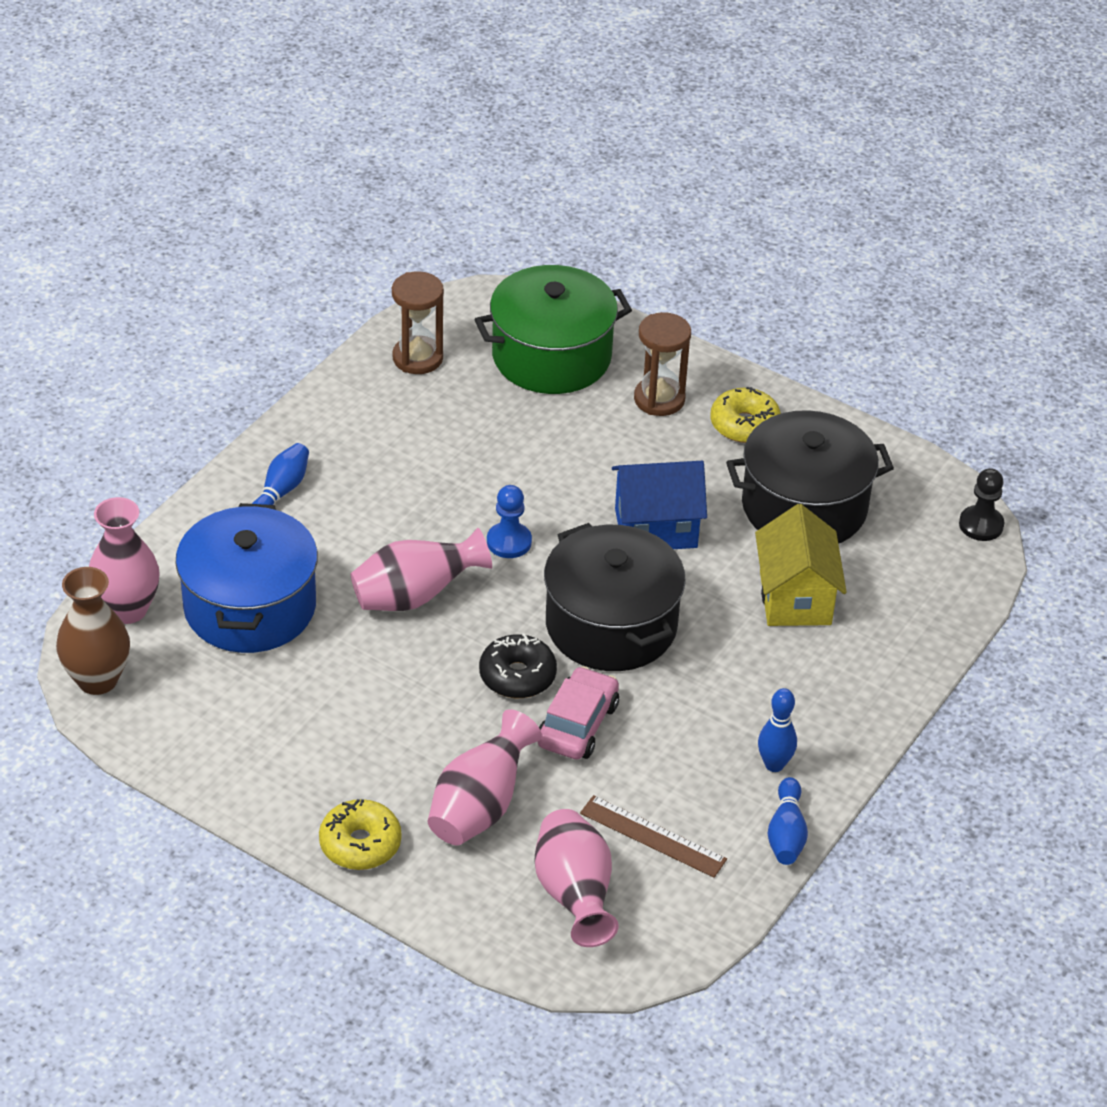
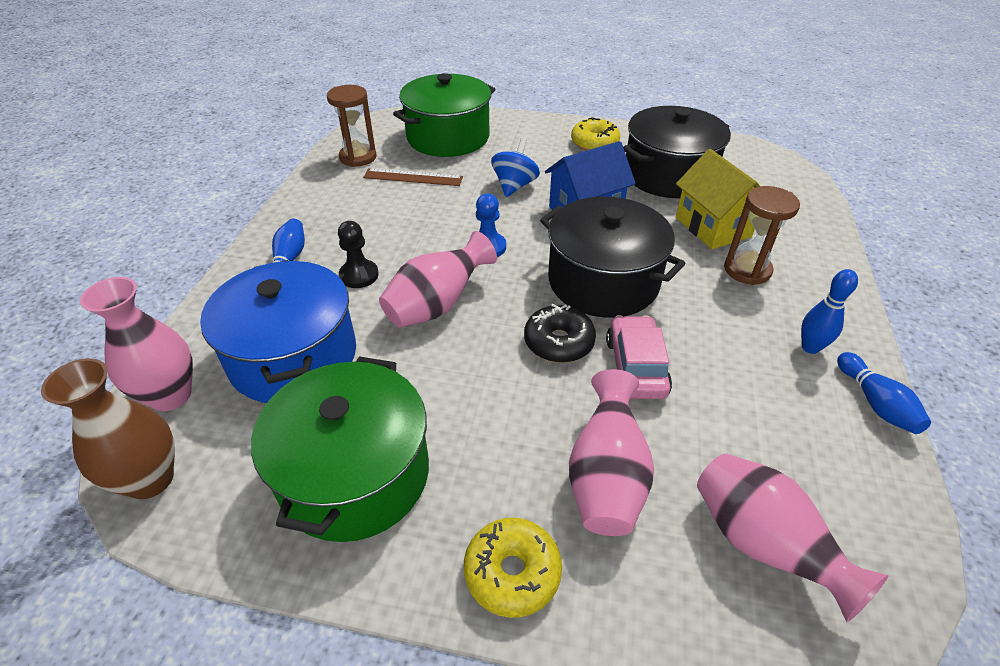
camera: 20 degrees left, 0 degrees up
(267, 732) = (355, 474): none -> green pot
(592, 464) = (514, 186): none -> blue spinning top
(653, 836) = (777, 448): brown ruler -> brown ruler (413, 177)
(659, 399) = (532, 143): brown hourglass -> brown hourglass (747, 270)
(981, 525) = (779, 158): black pawn -> black pawn (359, 275)

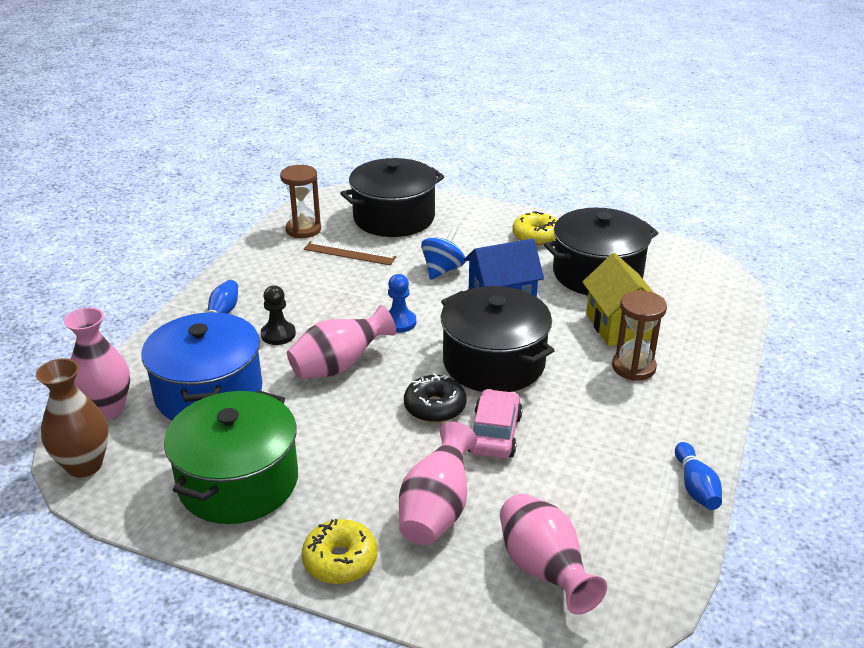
camera: 10 degrees right, 10 degrees down
(448, 137) = (394, 218): green pot -> black pot
(810, 347) = (660, 437): blue bowling pin -> none

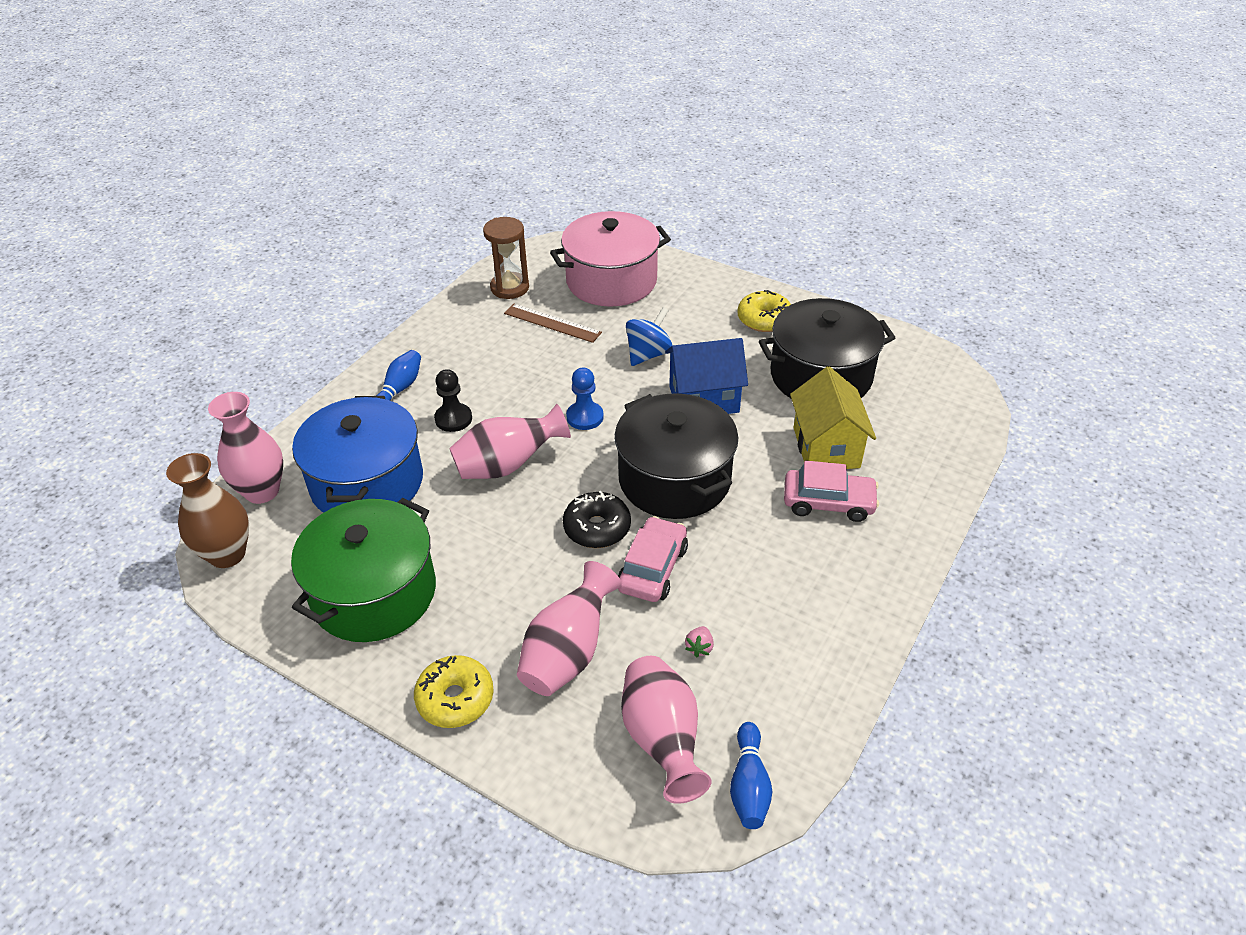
camera: 10 degrees right, 10 degrees up
(394, 218) = (611, 281): black pot -> pink pot
(555, 492) = (699, 647): none -> pink strawberry
(633, 367) = (828, 502): brown hourglass -> pink car
(695, 487) = (855, 661): blue bowling pin -> blue bowling pin (749, 785)

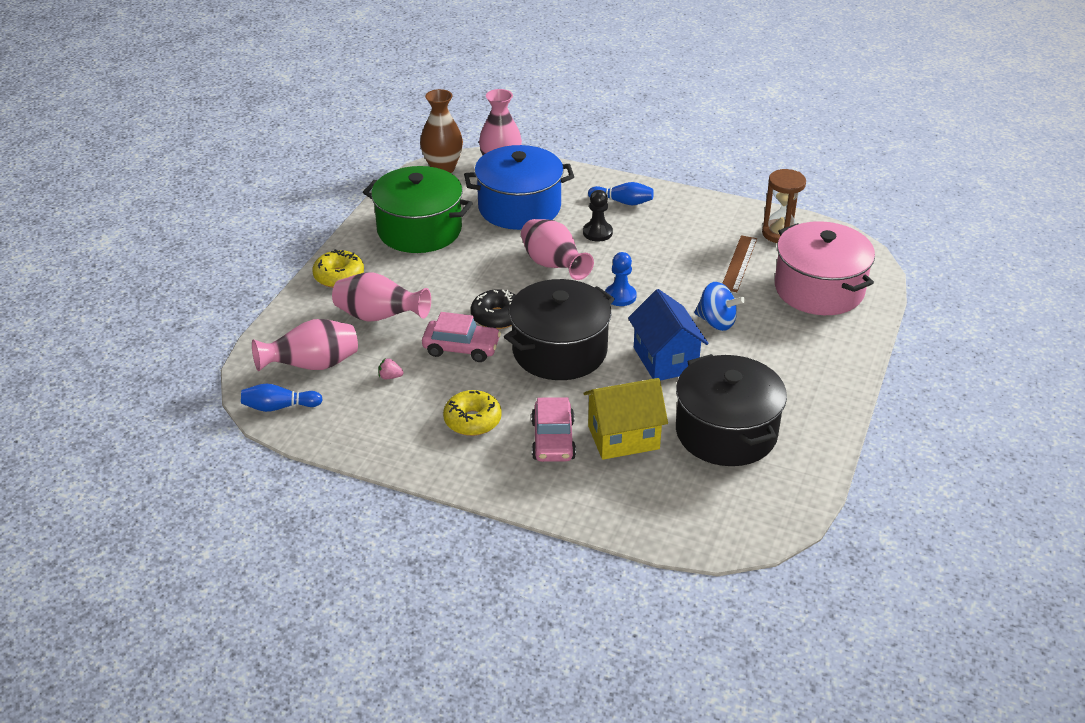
camera: 80 degrees right, 5 degrees down
(764, 319) = (801, 391): yellow donut -> yellow donut (472, 420)

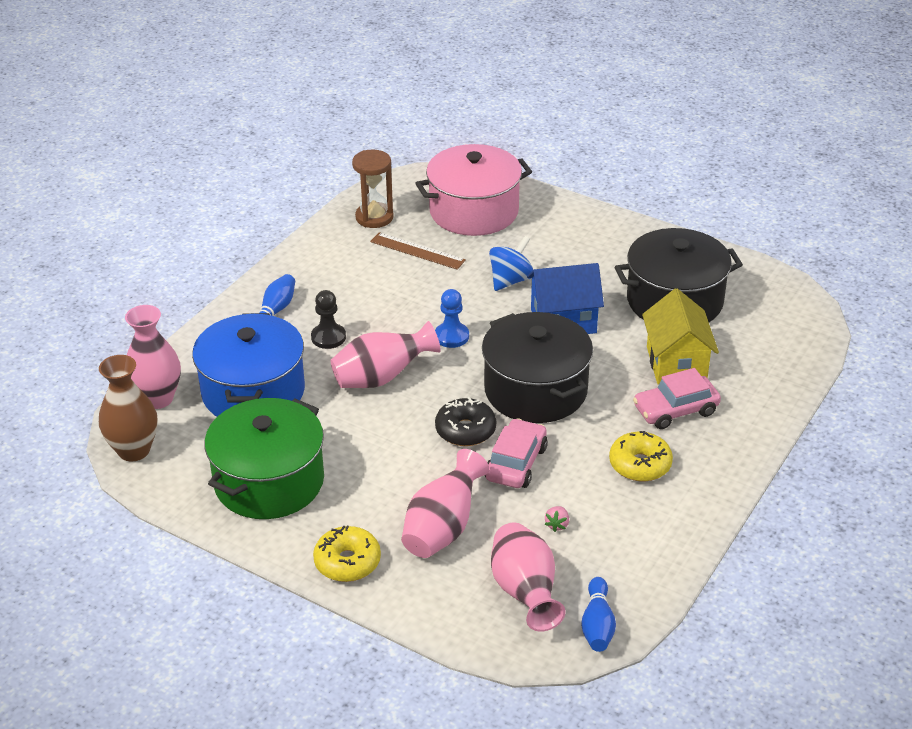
camera: 80 degrees left, 0 degrees up
(553, 440) = (675, 410): pink car -> pink car turned 150 degrees clockwise

